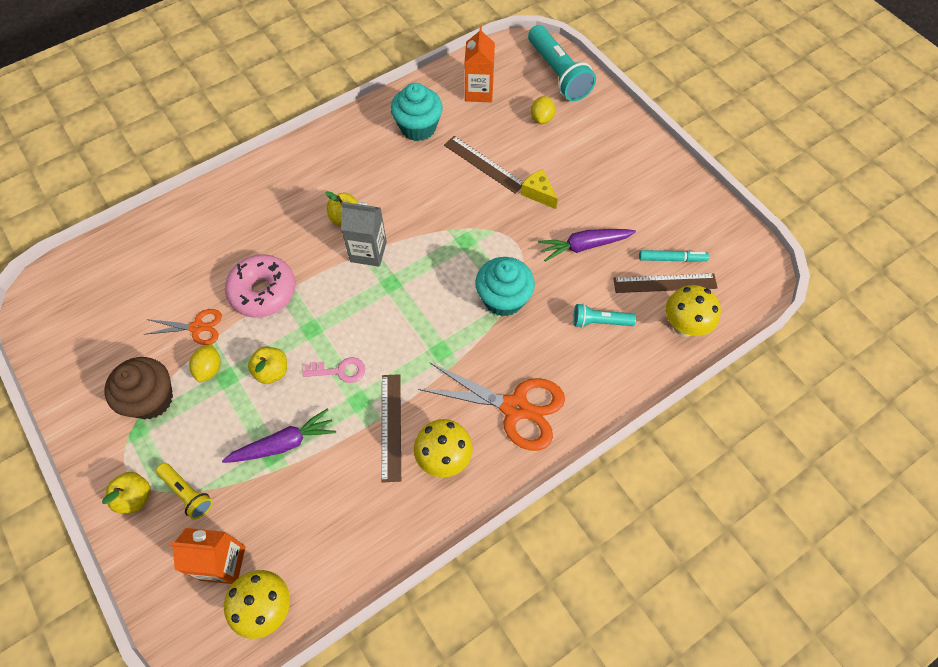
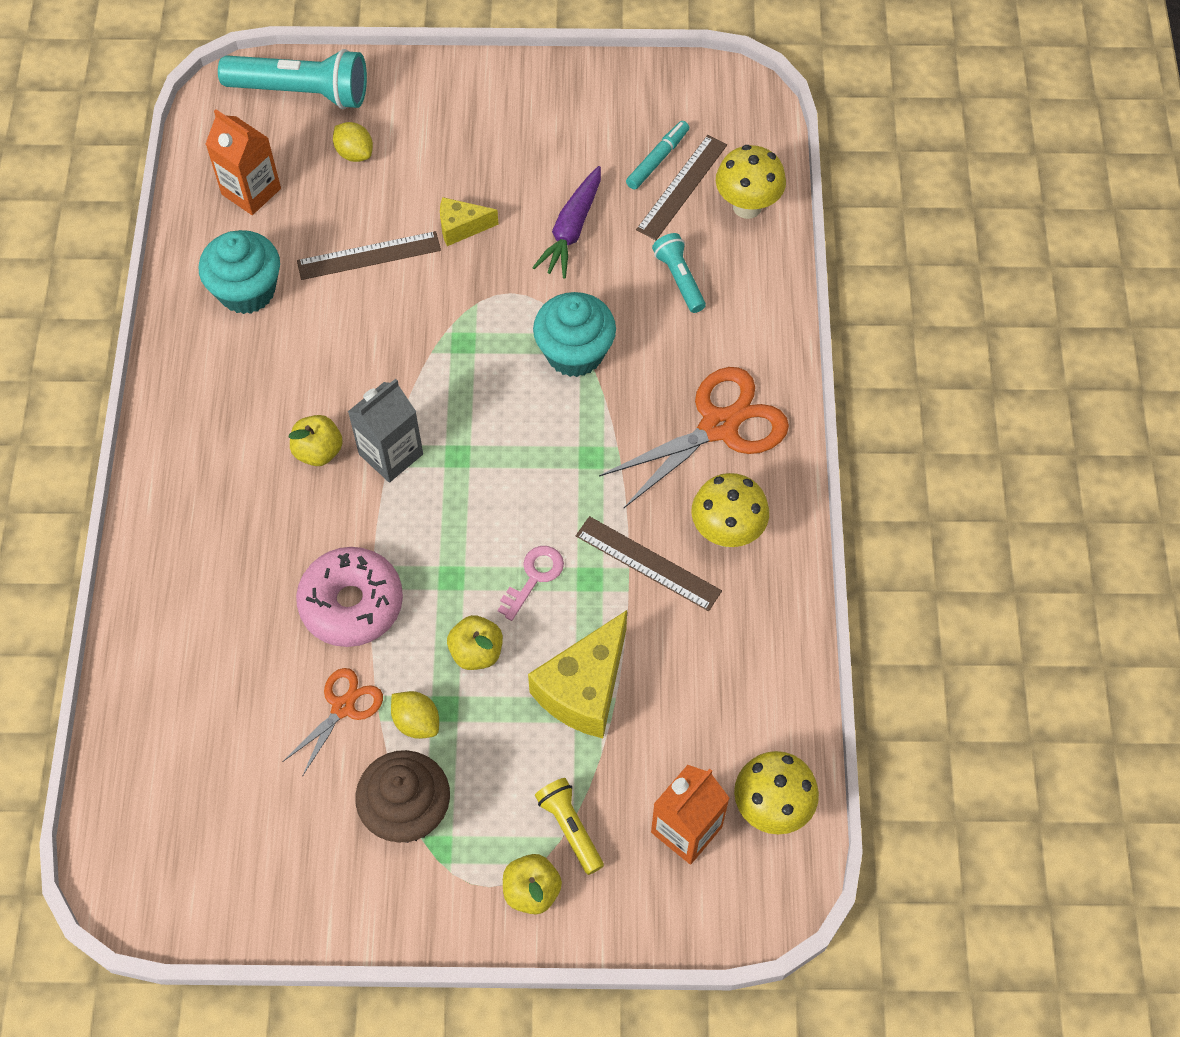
camera: 55 degrees left, 0 degrees up
(187, 493) = (570, 828): yellow flashlight -> yellow flashlight turned 105 degrees counterclockwise
(283, 443) = (584, 689): purple carrot -> yellow cheese
(600, 322) = (679, 279): turquoise flashlight -> turquoise flashlight turned 120 degrees clockwise

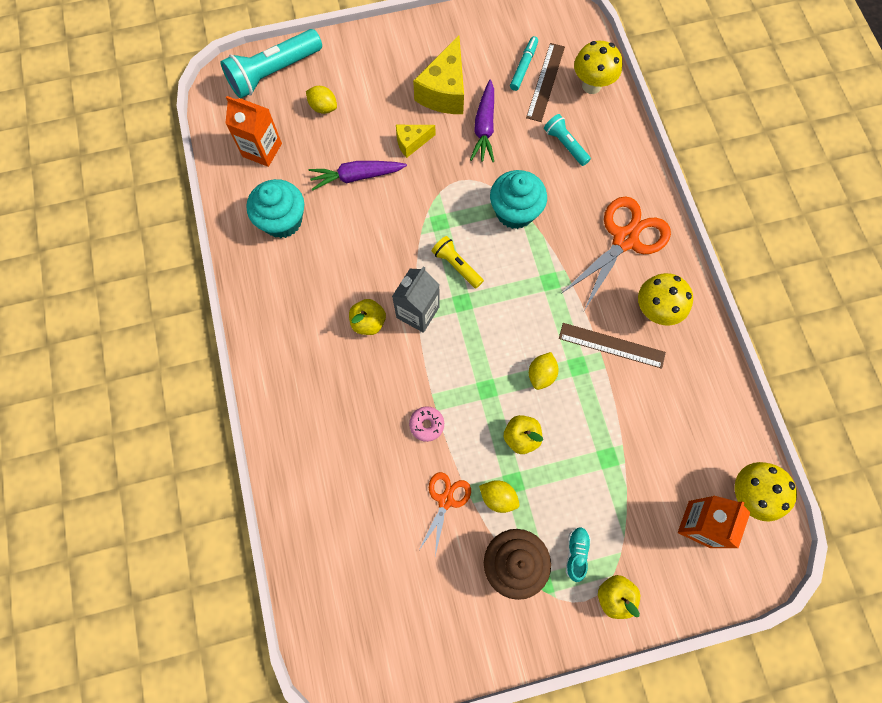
camera: 15 degrees left, 10 degrees up
(302, 92) = (273, 73): turquoise flashlight -> turquoise flashlight turned 150 degrees clockwise
(351, 603) = (426, 425): pink donut -> pink donut, size x0.48
(369, 256) = (356, 176): brown ruler -> purple carrot
(498, 822) = (576, 553): none -> turquoise shoe
(534, 577) = (541, 374): pink key -> yellow lemon
(570, 828) = (624, 544): yellow flashlight -> yellow flashlight (456, 265)
(584, 689) = (600, 444): yellow cheese -> yellow cheese (444, 91)

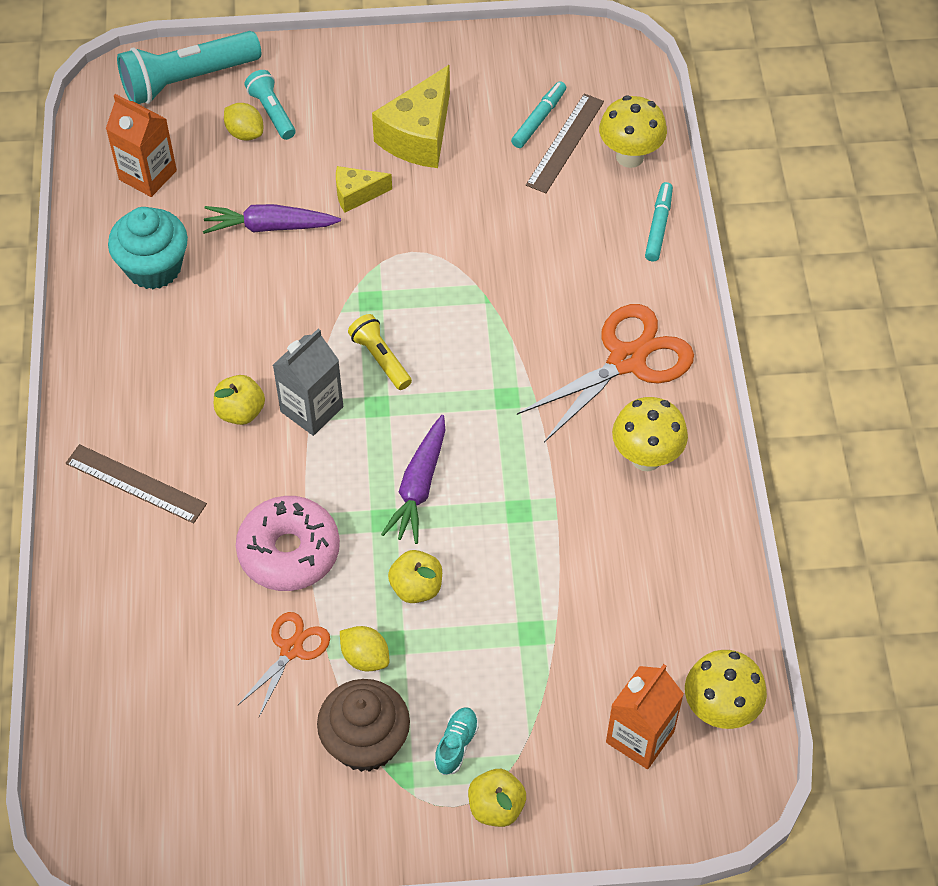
camera: 10 degrees right, 15 degrees down
(426, 425) = (289, 551): pink donut -> pink donut, size x2.08
(484, 127) = (463, 189): purple carrot -> purple carrot (419, 486)
(515, 211) = (479, 302): turquoise cupcake -> none
(541, 374) = (464, 513): yellow lemon -> none
(565, 145) = (572, 227): turquoise flashlight -> turquoise flashlight (272, 112)
(611, 345) = (573, 492): brown ruler -> brown ruler (135, 483)
(623, 135) = (658, 226): none -> turquoise marker

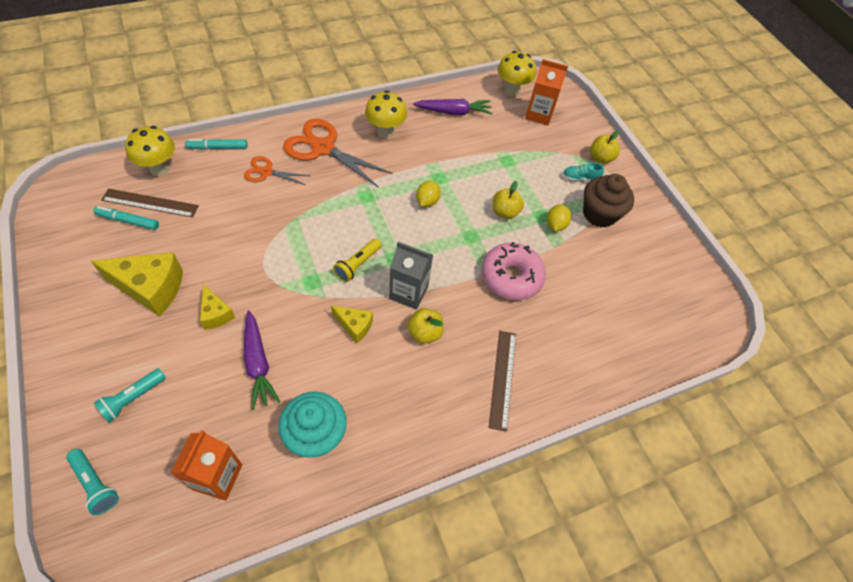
camera: 115 degrees left, 0 degrees up
(187, 80) = (95, 484): turquoise flashlight -> turquoise flashlight, size x0.54
(245, 133) = (159, 412): yellow lemon -> yellow lemon (427, 201)
(282, 334) = (354, 326): none -> yellow cheese
(291, 649) = (568, 259): orange scissors -> orange scissors (266, 172)
(419, 486) = (442, 224): purple carrot -> purple carrot (453, 112)

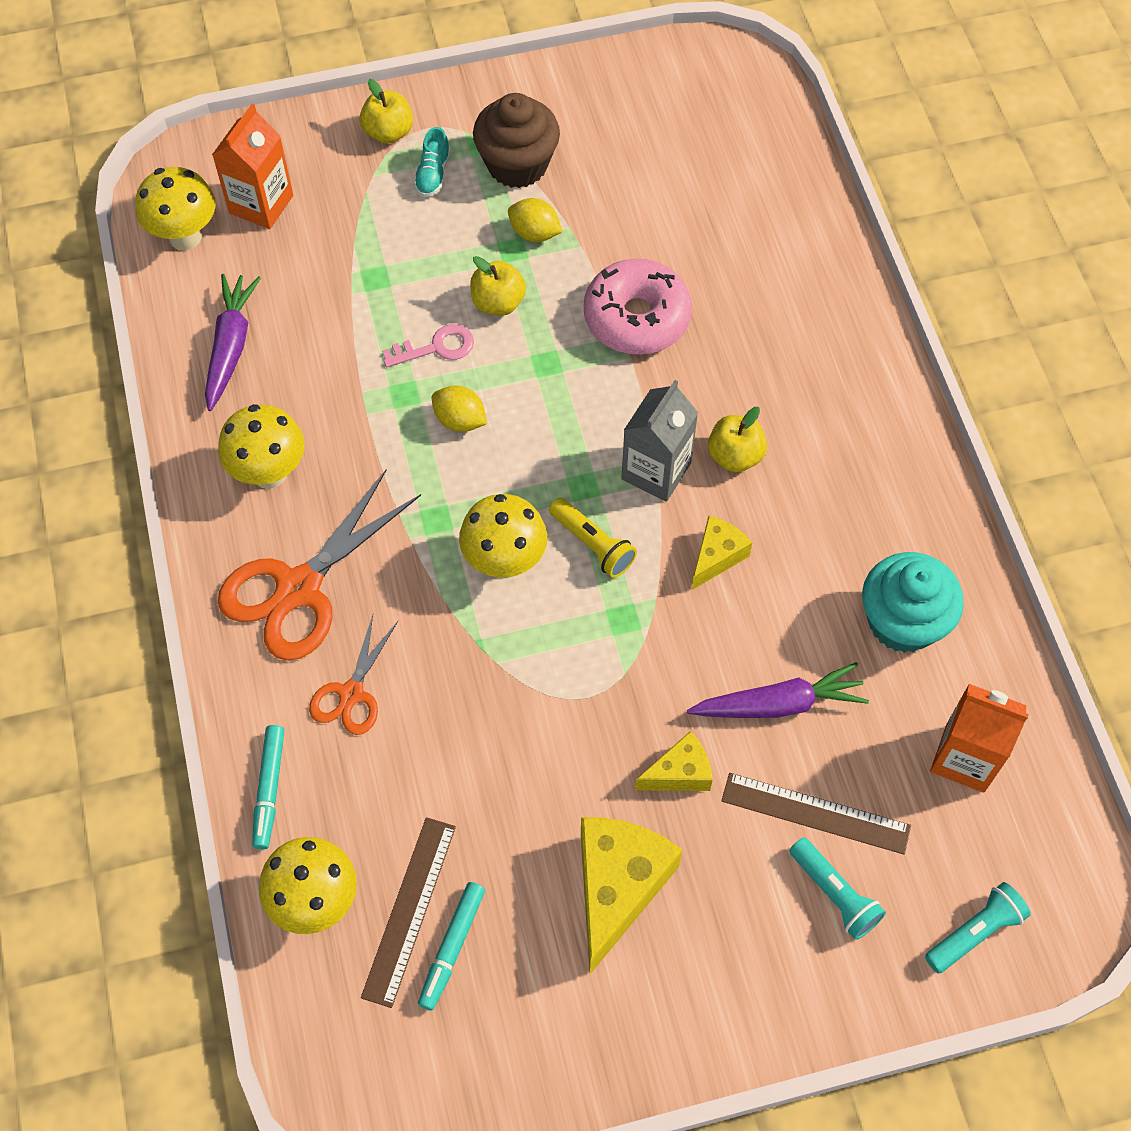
camera: 75 degrees left, 5 degrees up
(344, 226) = (505, 562): none -> yellow mushroom
(470, 188) = (436, 348): none -> pink key
(502, 379) = (820, 361): brown ruler -> brown ruler (815, 813)

